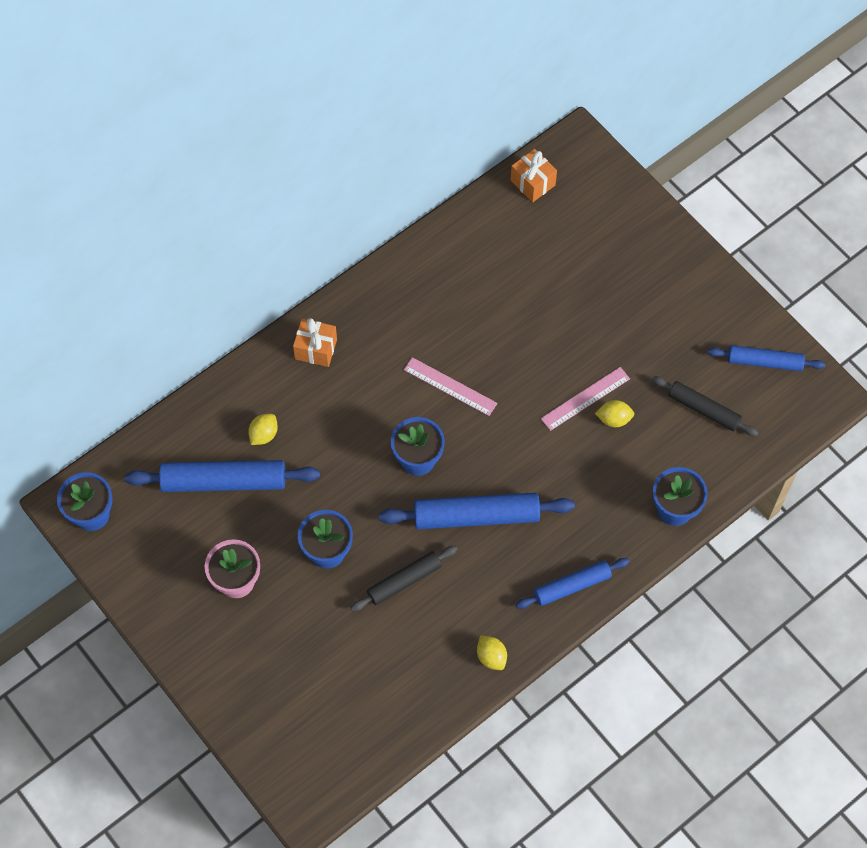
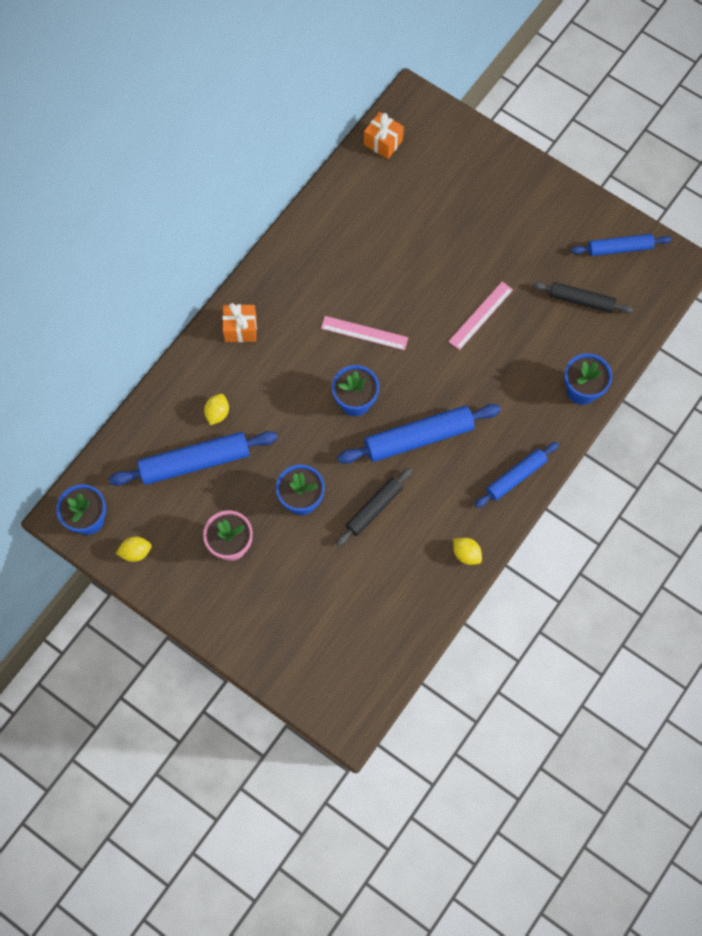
camera: 15 degrees left, 5 degrees up
(614, 419) = (509, 327): yellow lemon -> yellow lemon (136, 552)

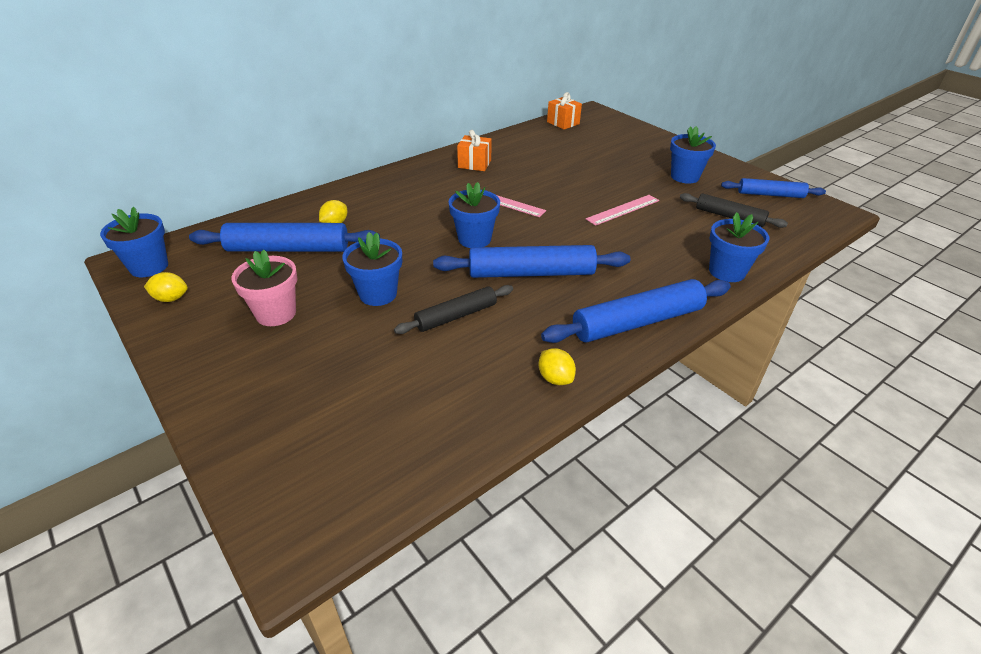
camera: 15 degrees right, 30 degrees down
(240, 329) = (392, 184): orange gift -> orange gift (474, 164)
(516, 477) = (637, 322): blue rolling pin -> blue rolling pin, size x1.61
(534, 234) = (684, 177): none -> blue flower pot

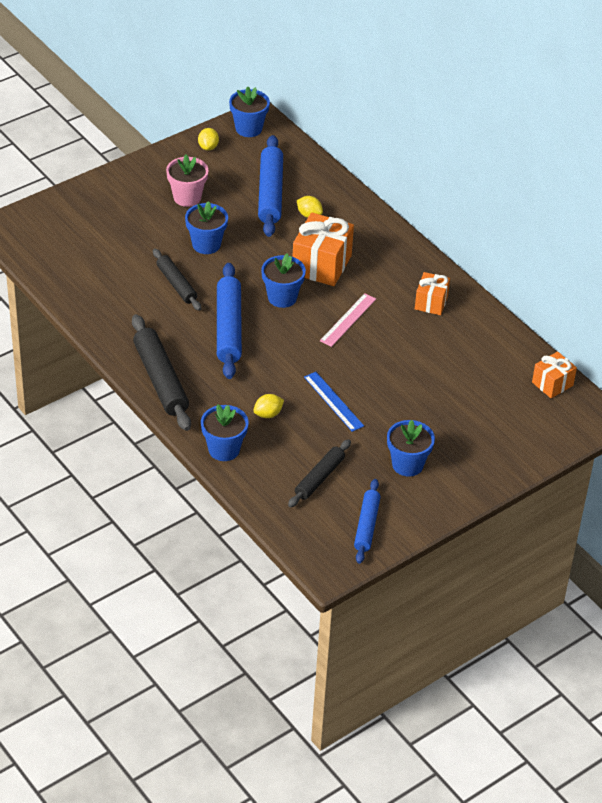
camera: 90 degrees right, 5 degrees up
(420, 216) = (321, 265): none -> orange gift
(555, 378) = (106, 329): yellow lemon -> yellow lemon (268, 414)
(623, 210) = (333, 401): pink ruler -> blue ruler
(637, 322) = (160, 380): blue rolling pin -> black rolling pin

